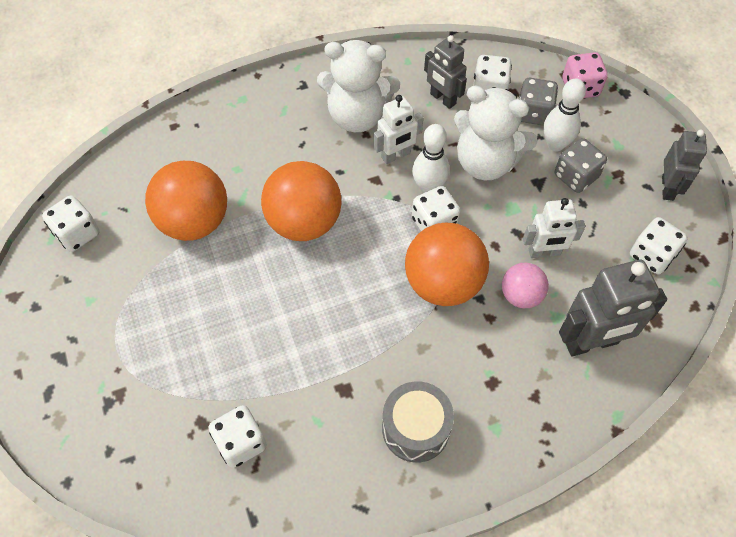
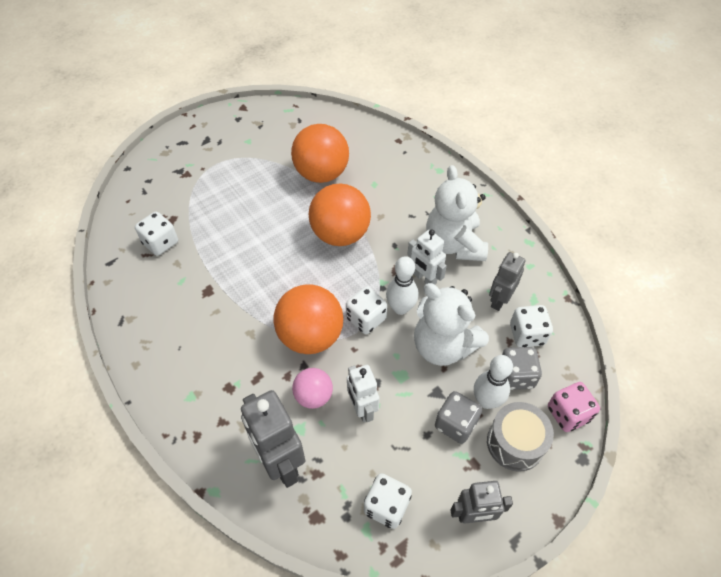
camera: 75 degrees right, 5 degrees down
(77, 234) = (294, 120): white dice -> none
(415, 428) = (183, 342): grey drum -> grey drum (515, 443)
(486, 162) = (443, 346): white teddy bear -> white teddy bear turned 60 degrees counterclockwise

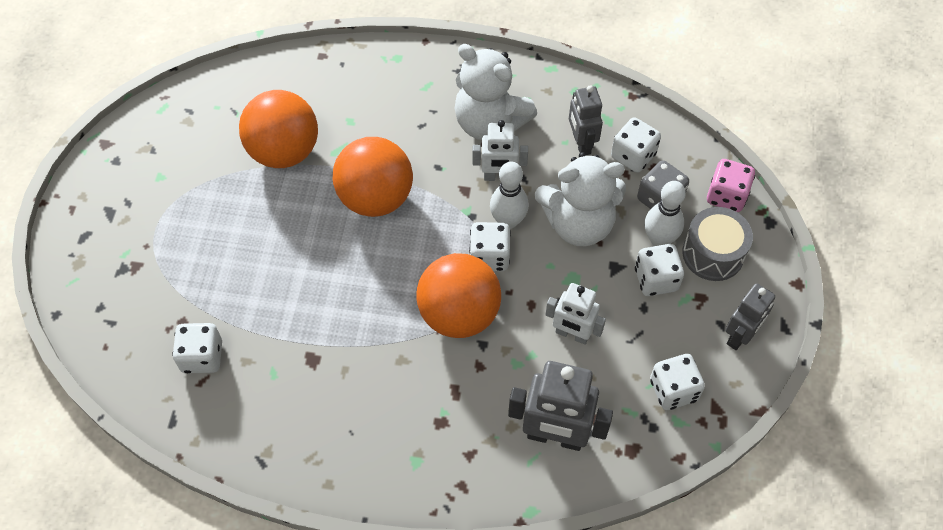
camera: 45 degrees left, 5 degrees up
(313, 396) = (521, 361): pink ball -> none
(455, 424) = (656, 279): grey dice -> white dice

